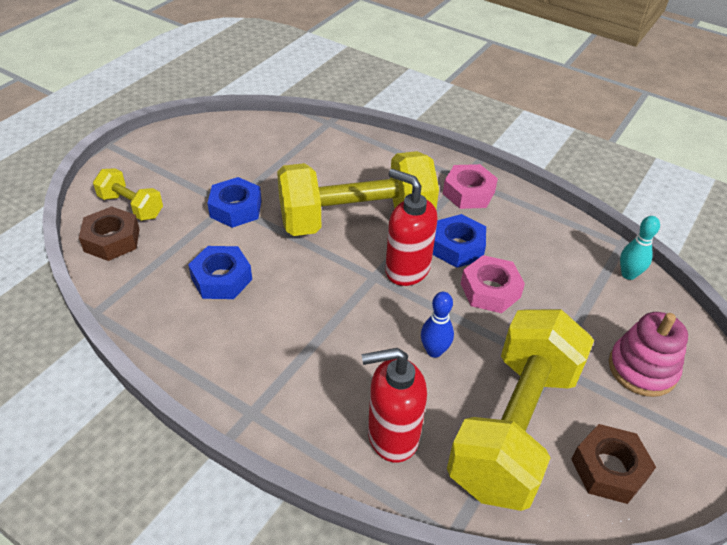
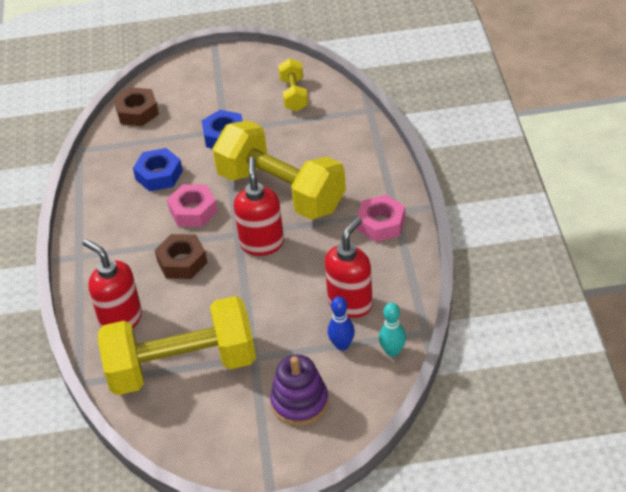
camera: 55 degrees right, 0 degrees up
(131, 206) = (172, 96): yellow dumbbell -> yellow dumbbell (294, 95)
(434, 351) = (204, 298): blue bowling pin -> blue bowling pin (342, 345)
(457, 247) = (314, 253): blue nut -> none
(490, 290) = (289, 292): pink nut -> pink nut (193, 211)
(545, 263) = (350, 303): none -> red soap dispenser
(609, 469) = (194, 425): brown nut -> brown nut (182, 262)
(642, 369) = (299, 402): pink stacking toy -> purple stacking toy

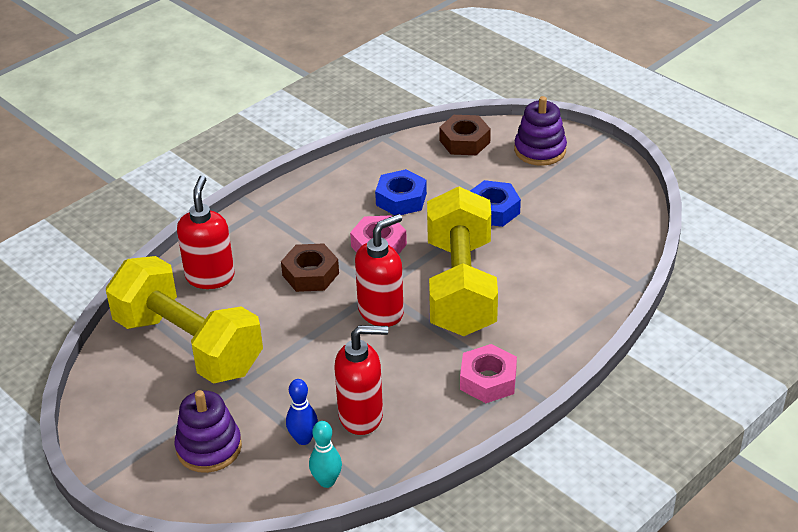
camera: 50 degrees right, 5 degrees down
(192, 82) = (540, 150): none -> purple stacking toy
(294, 95) = (598, 223): yellow dumbbell -> none

